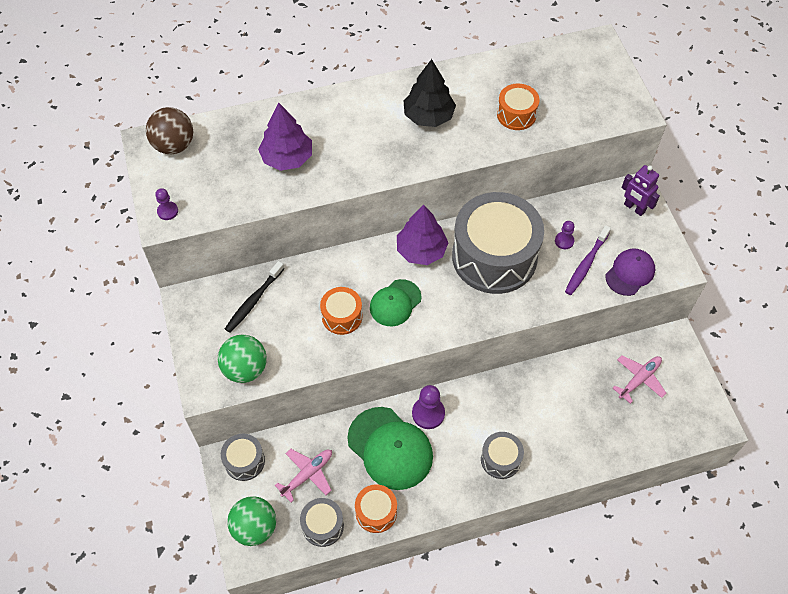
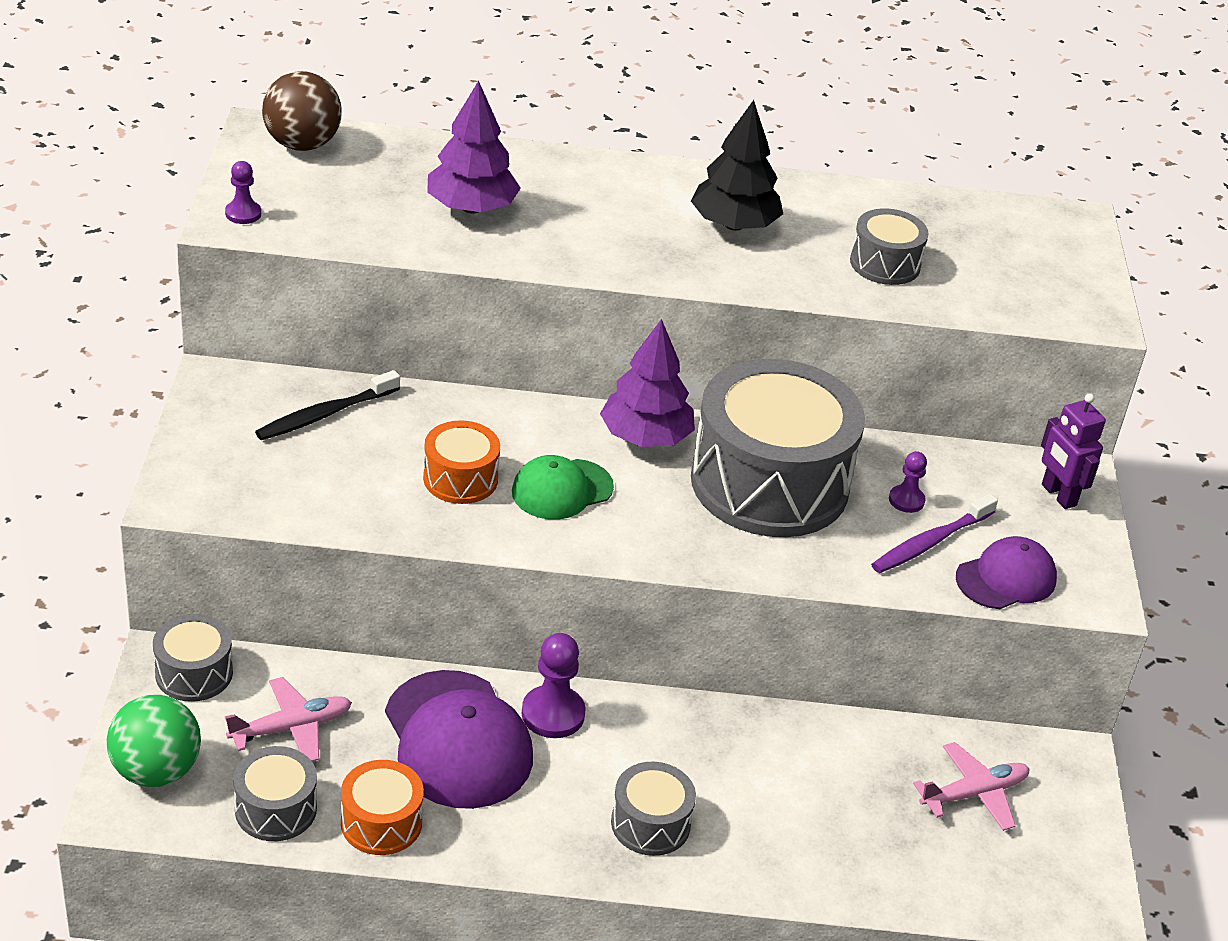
camera: 15 degrees right, 20 degrees down
(245, 369) = (258, 494): green ball -> none
(390, 448) = (457, 740): green cap -> purple cap
(516, 114) = (885, 264): orange drum -> grey drum

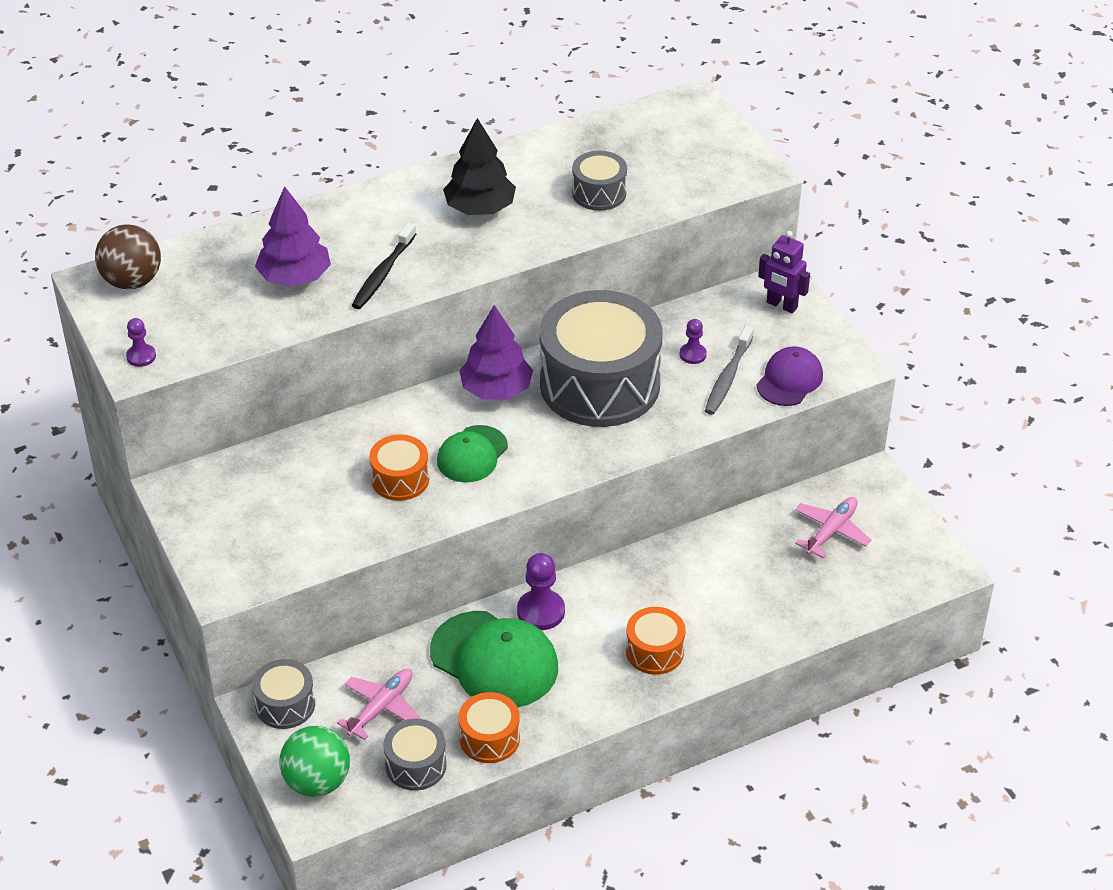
camera: 25 degrees left, 5 degrees up
(325, 414) = (270, 477): black toothbrush -> black toothbrush (383, 273)
(457, 740) = (494, 660): purple cap -> green cap
(650, 823) = (654, 651): grey drum -> orange drum
(930, 542) = (728, 377): purple toothbrush -> grey toothbrush

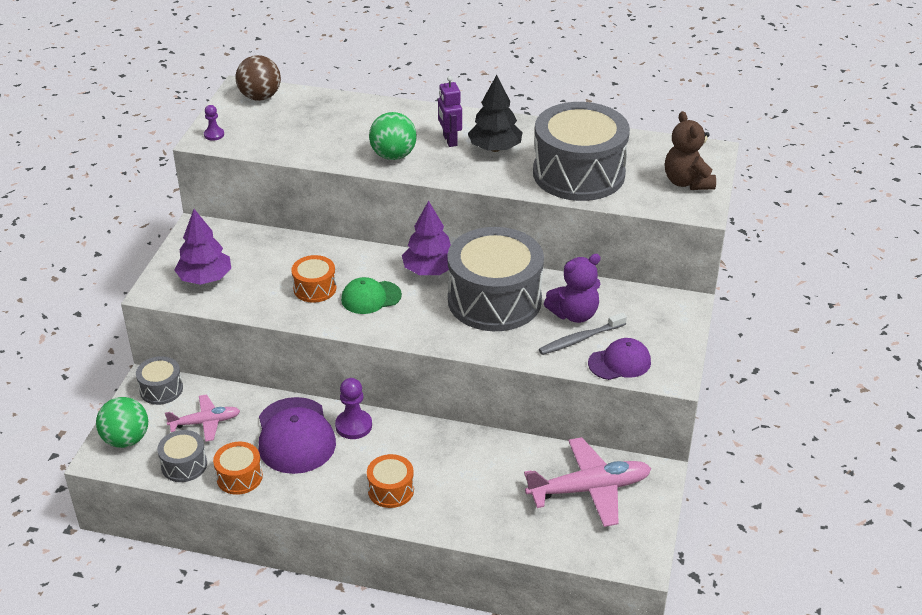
camera: 40 degrees right, 5 degrees down
(294, 277) = (343, 134): purple tree -> purple tree (205, 278)
(383, 273) = (393, 156): black toothbrush -> green ball
(494, 660) = (295, 436): green cap -> purple cap
(599, 193) = (578, 173): grey drum -> grey drum, size x2.17
(693, 354) = (574, 314): purple pawn -> purple teddy bear
(712, 148) = (687, 182): none -> brown teddy bear
(781, 305) = (670, 316): purple robot -> purple robot (449, 140)
(831, 531) = (589, 489): pink plane -> pink plane, size x1.71

